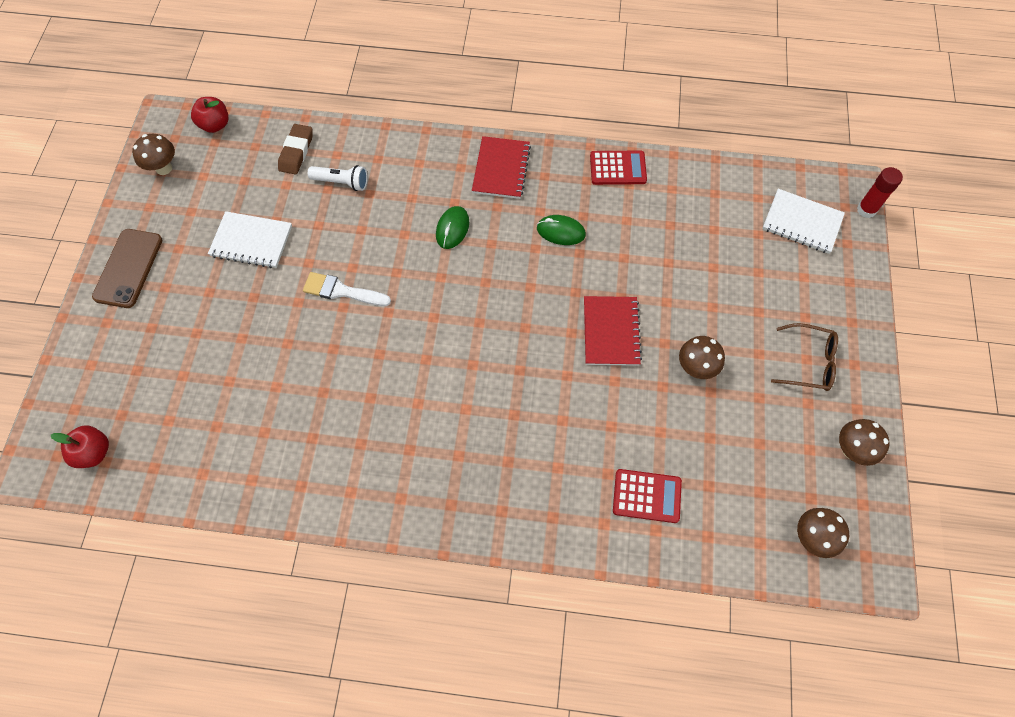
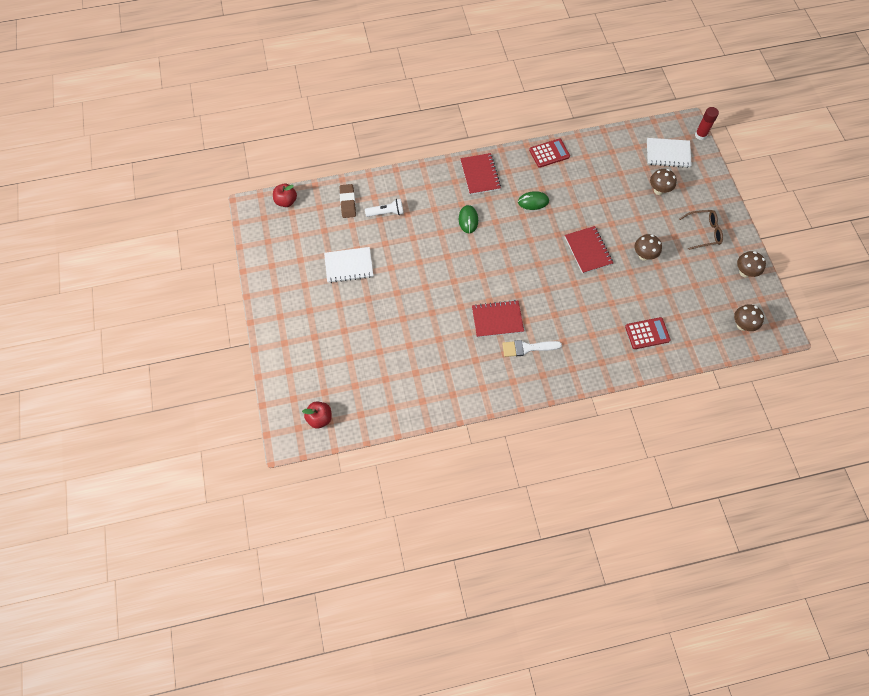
camera: 20 degrees left, 0 degrees up
(128, 268) = (280, 306): brown phone -> none
(164, 168) = (268, 238): brown mushroom -> brown mushroom (658, 190)
(342, 291) = (420, 277): white brush -> white brush (527, 348)
(423, 392) = (497, 320): none -> red notebook

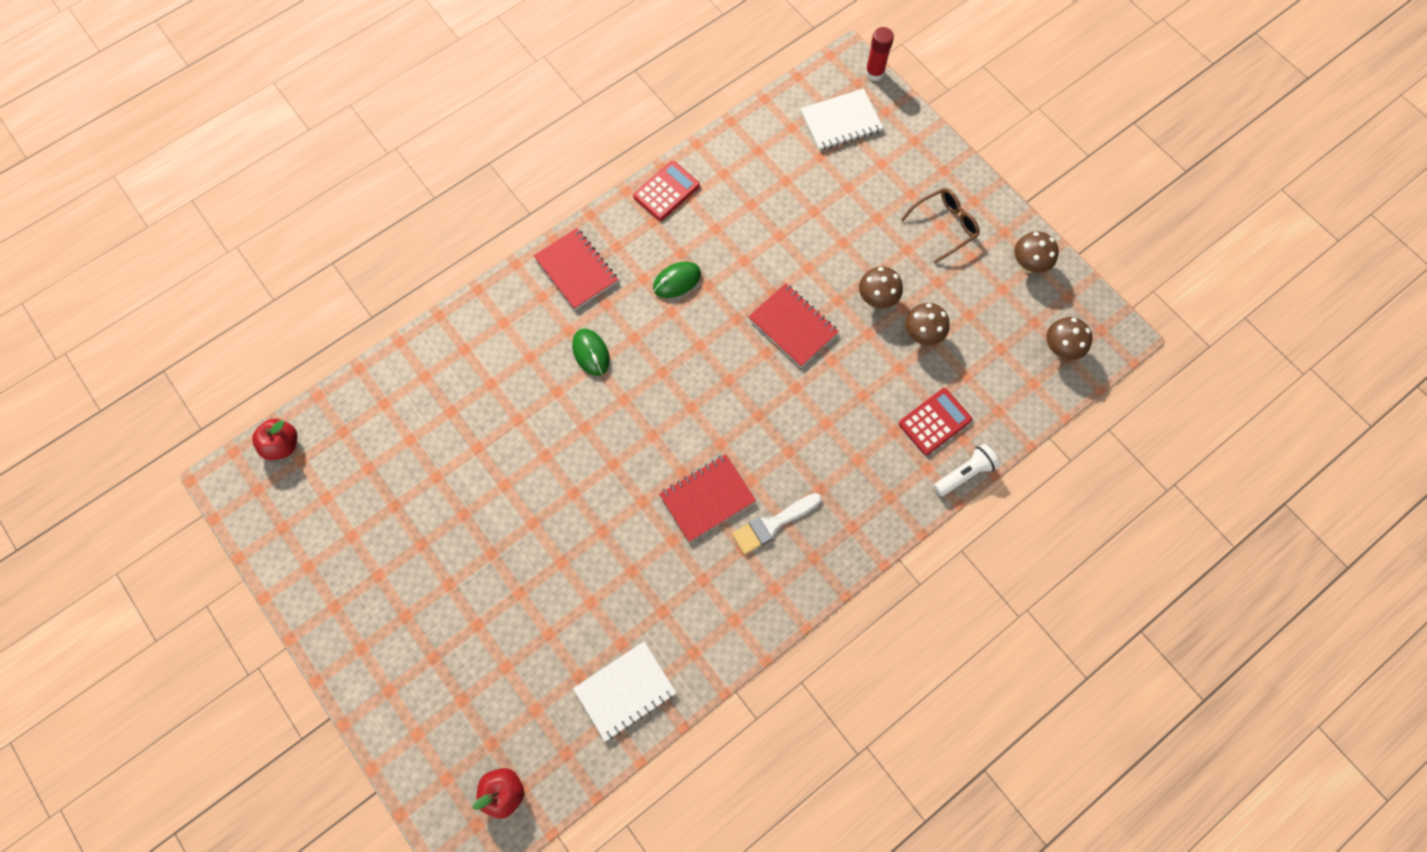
camera: 25 degrees left, 5 degrees up
(348, 202) = (386, 404): brown eraser -> none
(349, 266) = (436, 511): white notebook -> white notebook (625, 691)
(386, 213) = (456, 395): white flashlight -> white flashlight (964, 473)
(658, 190) = (853, 186): brown mushroom -> brown mushroom (921, 335)

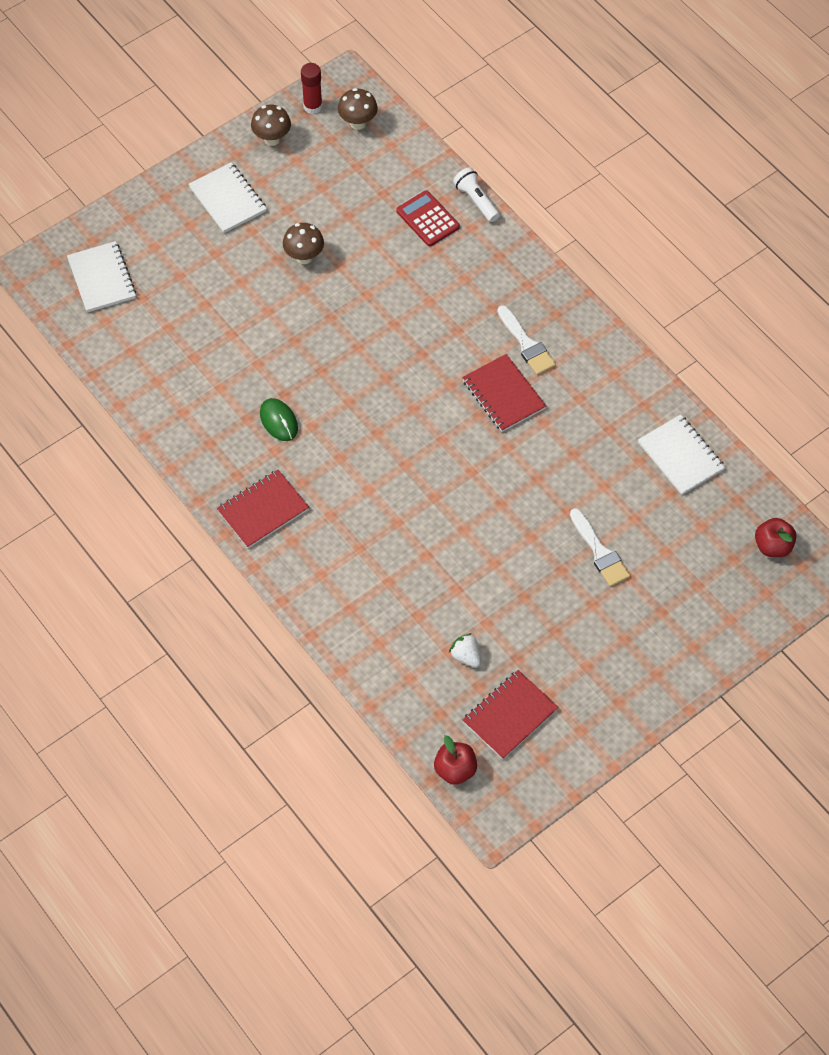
camera: 90 degrees left, 10 degrees down
(402, 456) = (466, 656): none -> white strawberry
(509, 594) = (600, 552): none -> white brush
(591, 353) = (356, 494): green mouse -> none
(666, 191) = (174, 431): red calculator -> none
(792, 326) = (330, 325): red notebook -> red notebook (510, 716)
(874, 73) = (45, 248): red glue stick -> red glue stick (313, 106)
(921, 335) = (342, 224): brown mushroom -> none
(945, 226) = (227, 199): brown glasses -> white notebook

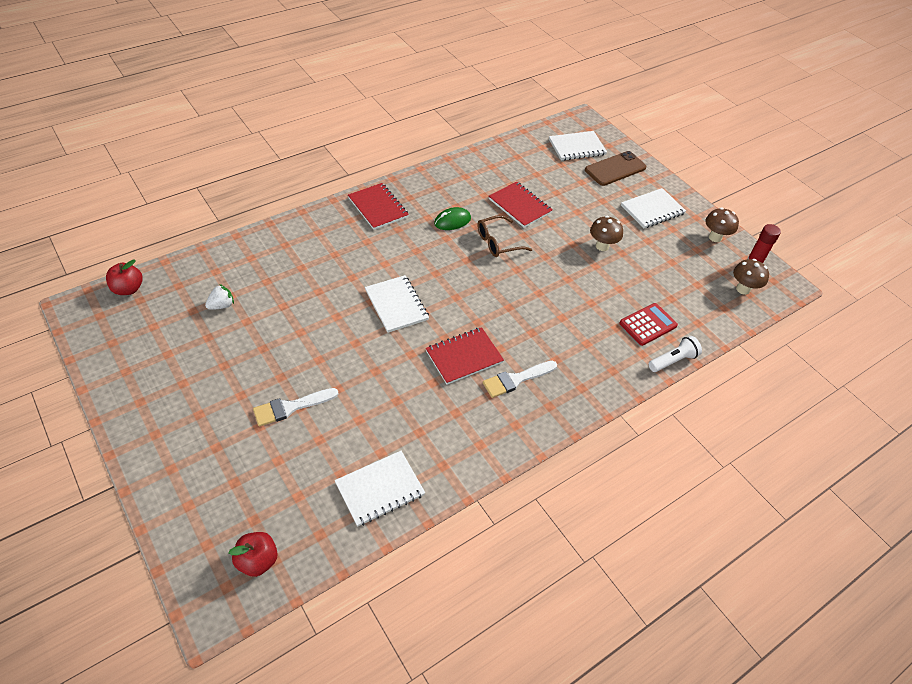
camera: 90 degrees right, 10 degrees down
(146, 235) = (615, 169): none -> brown phone
(313, 368) = (497, 242): none -> brown glasses
(436, 469) = (396, 305): none -> white notebook
(510, 716) = (158, 326): red notebook -> red notebook (519, 206)

